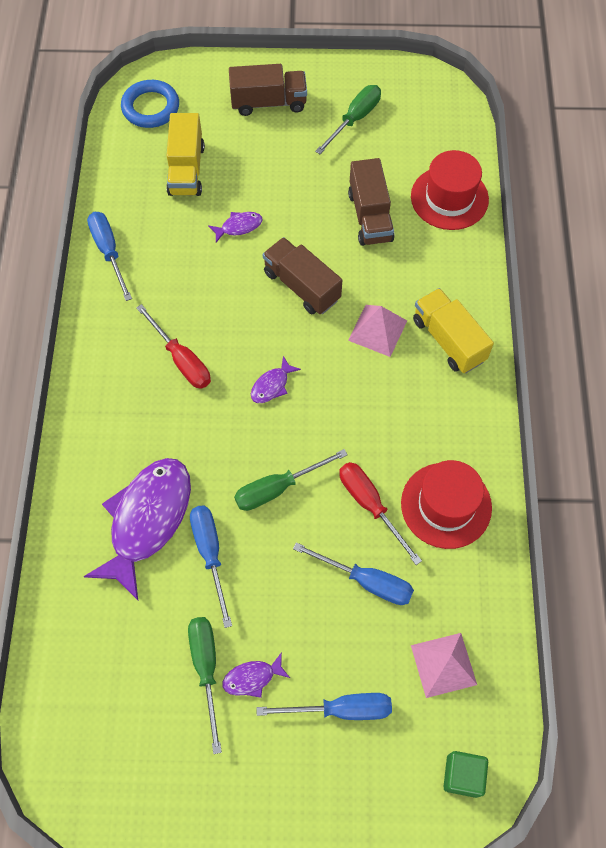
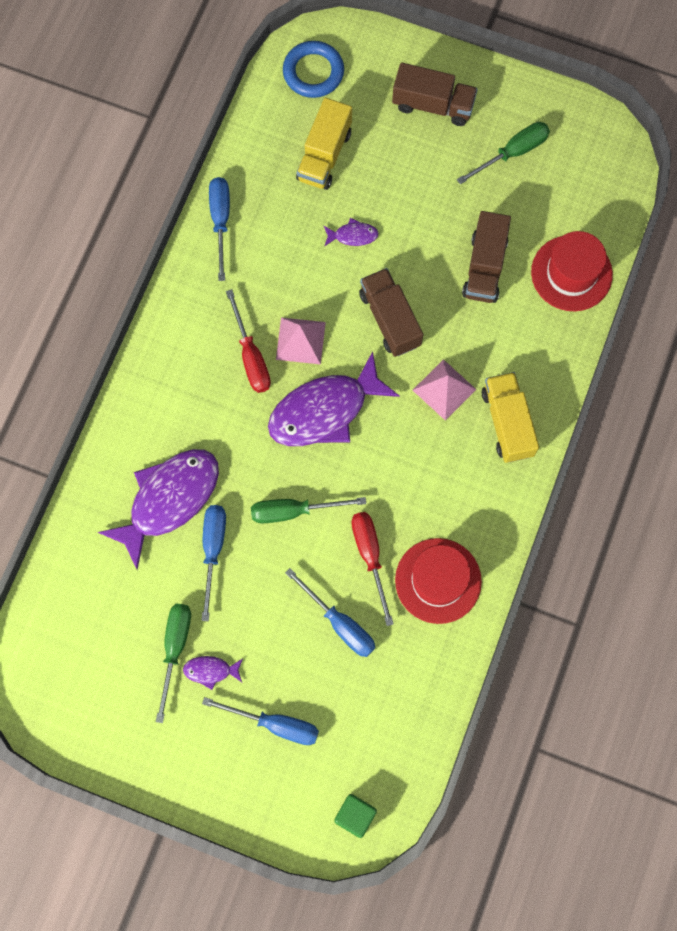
camera: 20 degrees right, 10 degrees up
(272, 385) = (324, 411): purple fish -> purple fish, size x2.33
(443, 664) = (377, 719): pink pyramid -> pink pyramid (300, 340)

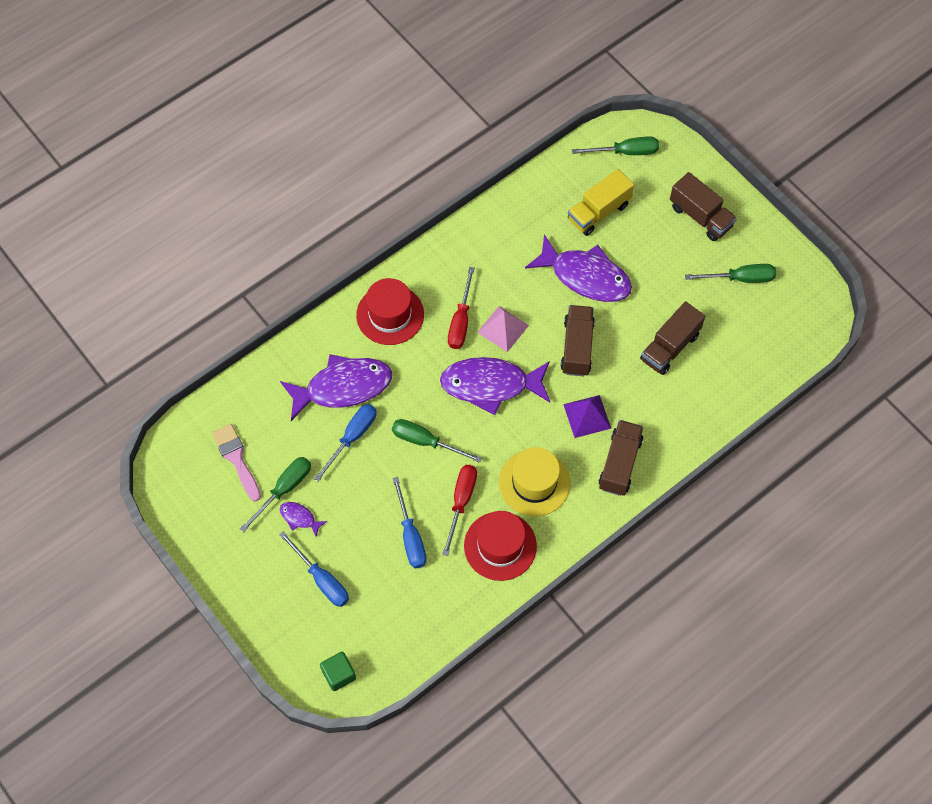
camera: 30 degrees right, 10 degrees down
(102, 644) = (236, 459): none -> pink brush
(220, 221) = (496, 219): blue screwdriver -> none
(313, 72) = (625, 152): blue ring -> green screwdriver
(353, 235) = (585, 276): purple fish -> purple fish, size x2.33
(432, 492) = (534, 483): none -> yellow hat
(444, 389) = (587, 416): pink pyramid -> purple pyramid
(507, 423) = (619, 464): yellow truck -> brown truck
(571, 273) = (733, 384): red hat -> red hat (390, 315)

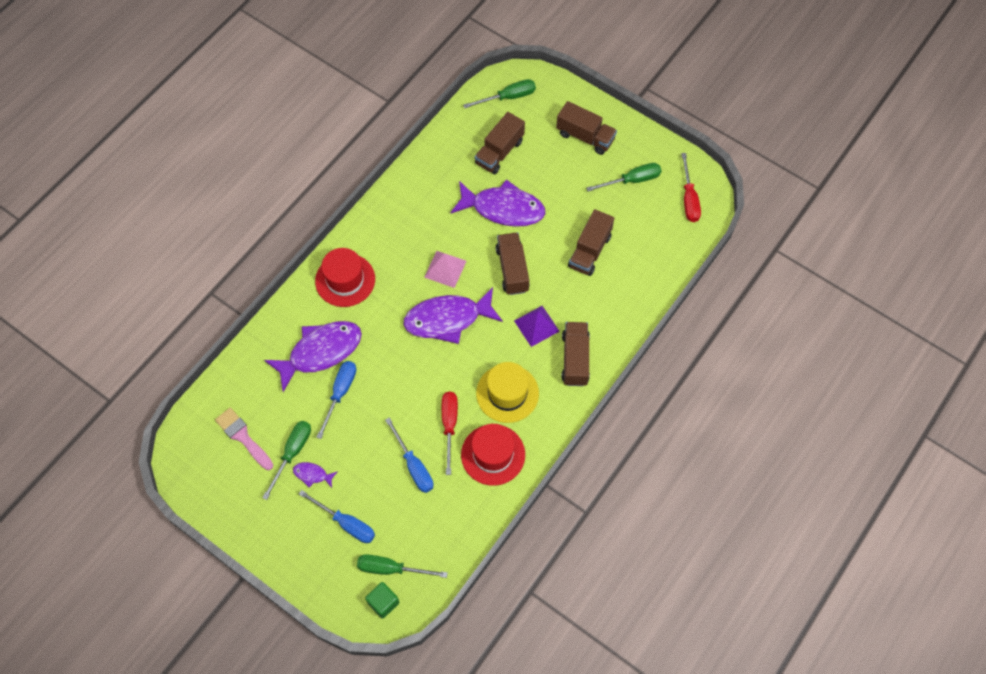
camera: 15 degrees left, 0 degrees up
(425, 441) = (405, 381): green screwdriver -> green screwdriver (391, 568)
(460, 321) = (407, 271): red screwdriver -> red screwdriver (689, 199)
(598, 212) = (499, 152): yellow truck -> brown truck

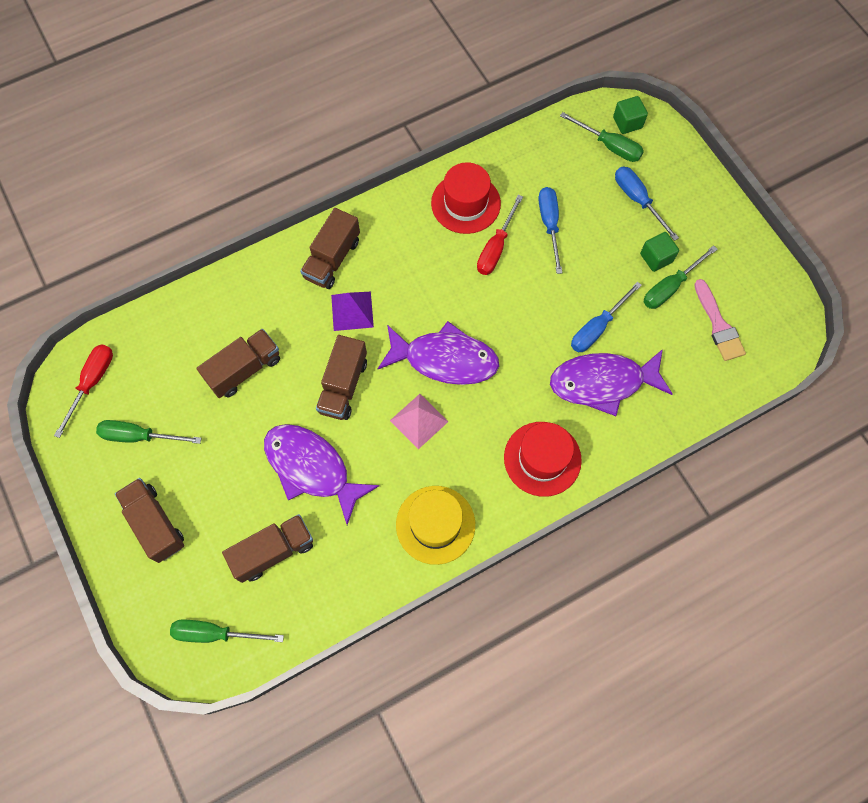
camera: 155 degrees left, 5 degrees up
(312, 474) = (656, 258): purple fish -> green cube
(507, 393) = (421, 254): yellow hat -> yellow hat (435, 524)

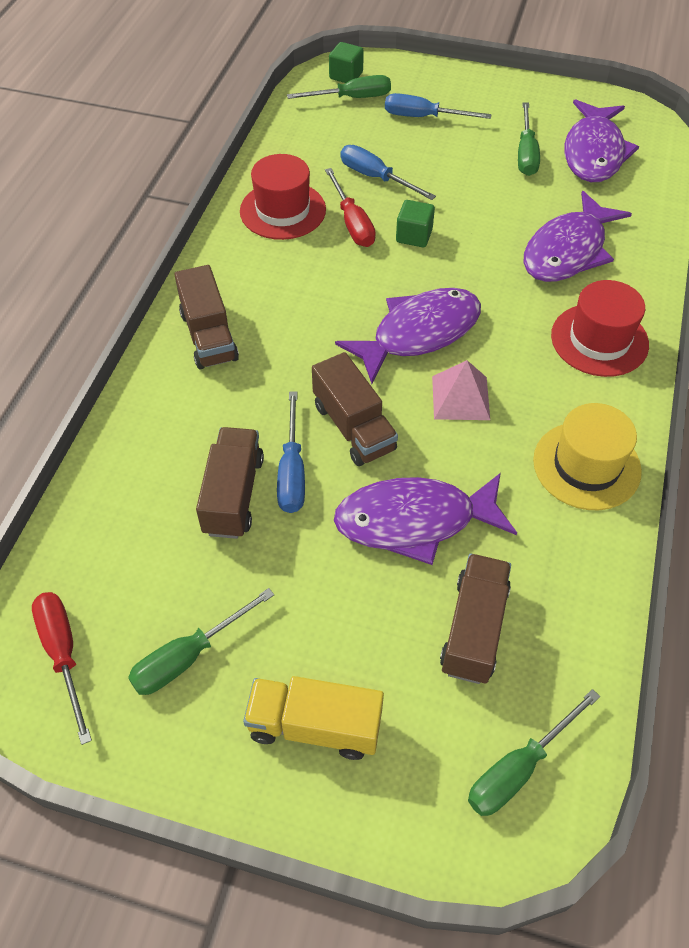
camera: 45 degrees left, 15 degrees down
(155, 524) = (315, 726): brown truck -> yellow truck
(352, 311) = (282, 362): purple pyramid -> none
(597, 328) = (511, 218): blue screwdriver -> blue screwdriver (292, 471)
(656, 258) = (489, 143): green cube -> green cube (414, 236)
(718, 325) = (594, 153): pink brush -> purple fish

